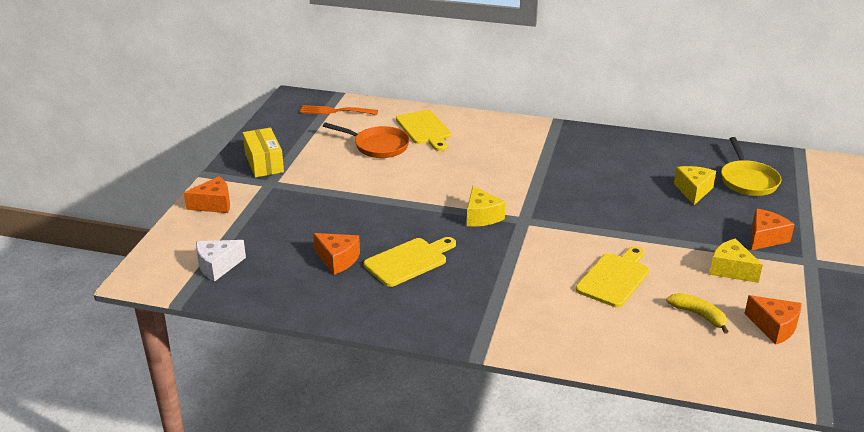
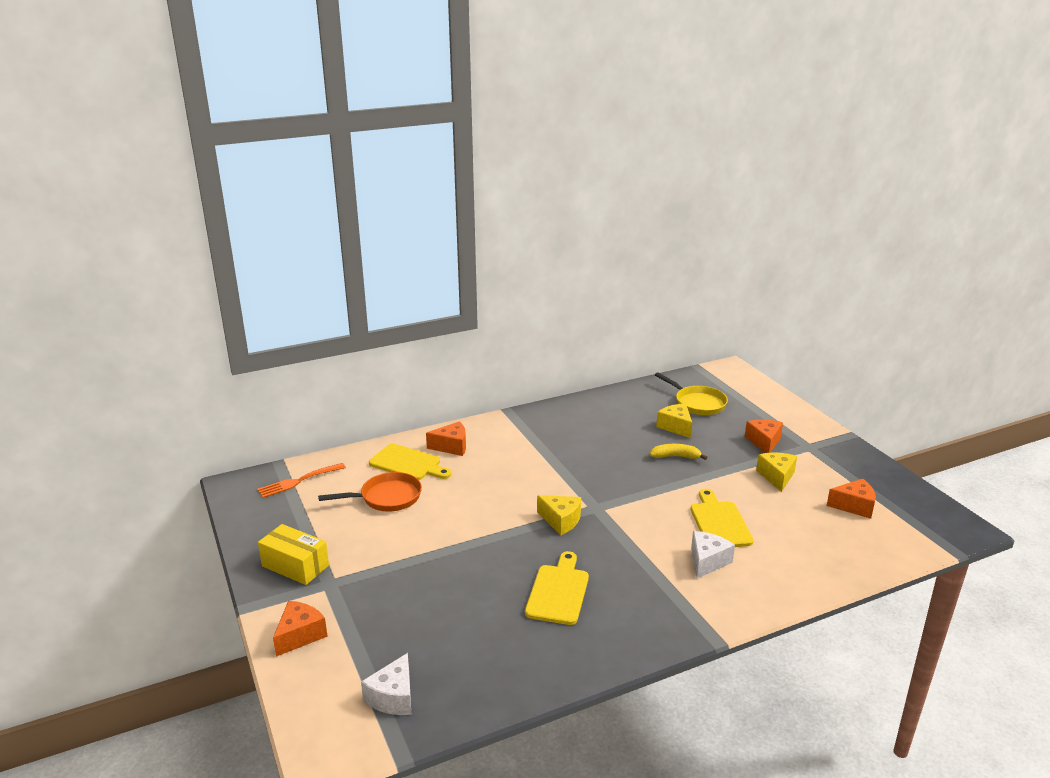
camera: 40 degrees left, 5 degrees down
(337, 260) = (498, 624): orange cheese -> orange cheese (451, 446)
(557, 299) = (707, 561): none -> white cheese
(699, 315) = (805, 522): yellow banana -> yellow banana (675, 456)
(731, 270) = (777, 477): yellow cheese -> yellow cheese turned 90 degrees clockwise

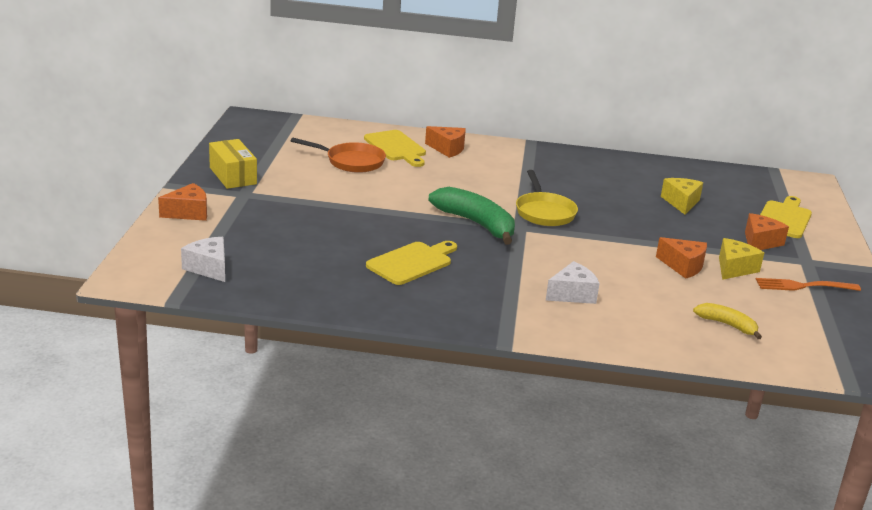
camera: 30 degrees right, 0 degrees up
(298, 481) = (297, 130): orange fork -> orange fork (803, 286)
(393, 697) = (209, 268): white cheese -> white cheese turned 90 degrees clockwise
(561, 521) = (476, 224): yellow cheese -> green banana
(675, 456) = (648, 221): yellow banana -> yellow banana (727, 325)
(697, 403) = (731, 194): yellow pan -> yellow pan (544, 212)
(719, 522) = (623, 276): yellow cutting board -> yellow cutting board (784, 218)
(854, 506) = (786, 315): orange cheese -> orange cheese (683, 266)

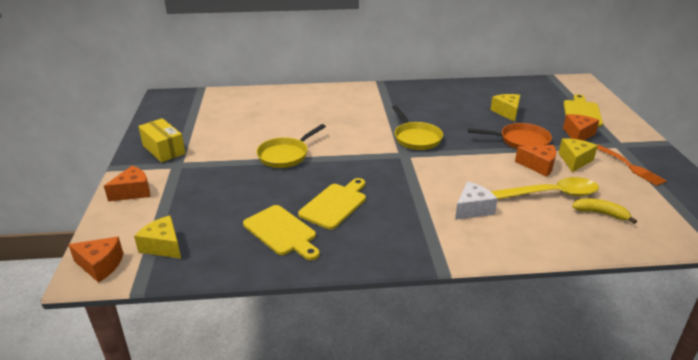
camera: 10 degrees left, 5 degrees up
(209, 268) = (163, 246): white cheese -> yellow cheese
(351, 162) = (255, 120): orange pan -> orange pan (520, 141)
(374, 204) = (285, 155): none -> yellow pan
(396, 147) = (285, 103): yellow cutting board -> yellow cutting board (281, 232)
(447, 149) = (323, 97): orange cheese -> orange cheese (100, 265)
(476, 224) = (370, 158): green banana -> none
(678, 296) = (550, 194): none -> yellow spoon
(803, 286) = (630, 166): orange fork -> orange fork turned 105 degrees counterclockwise

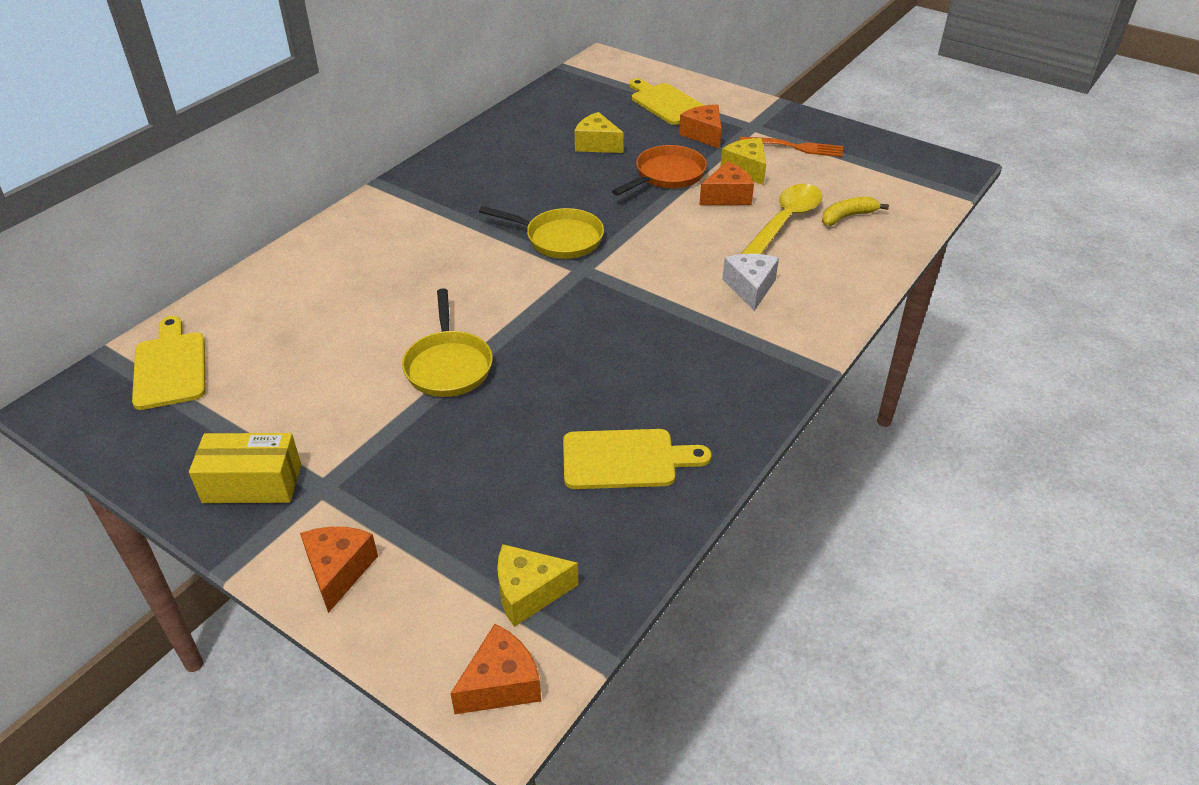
camera: 50 degrees left, 10 degrees up
(335, 204) = (620, 383): yellow cutting board -> yellow cutting board (170, 367)

